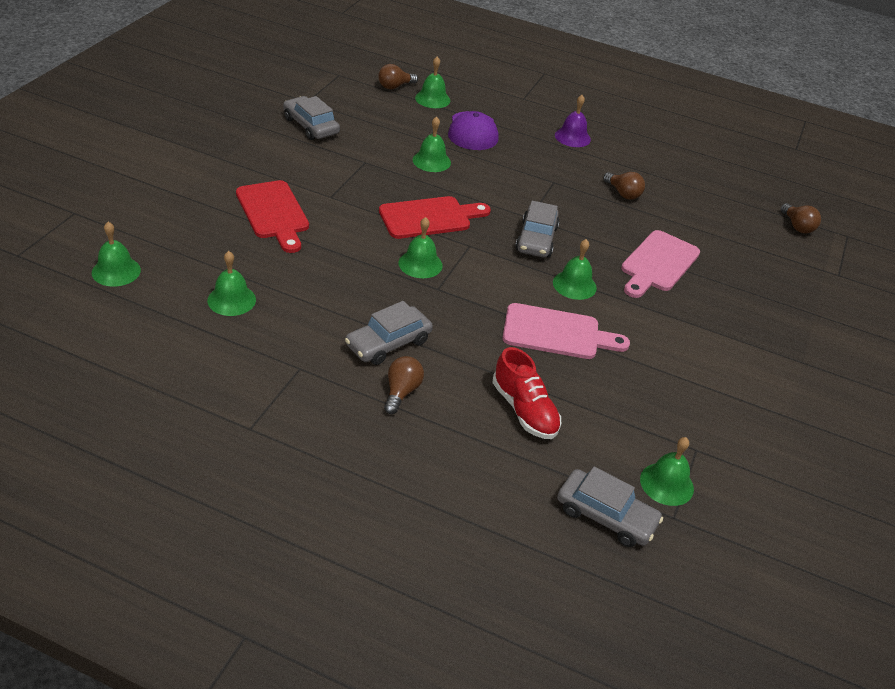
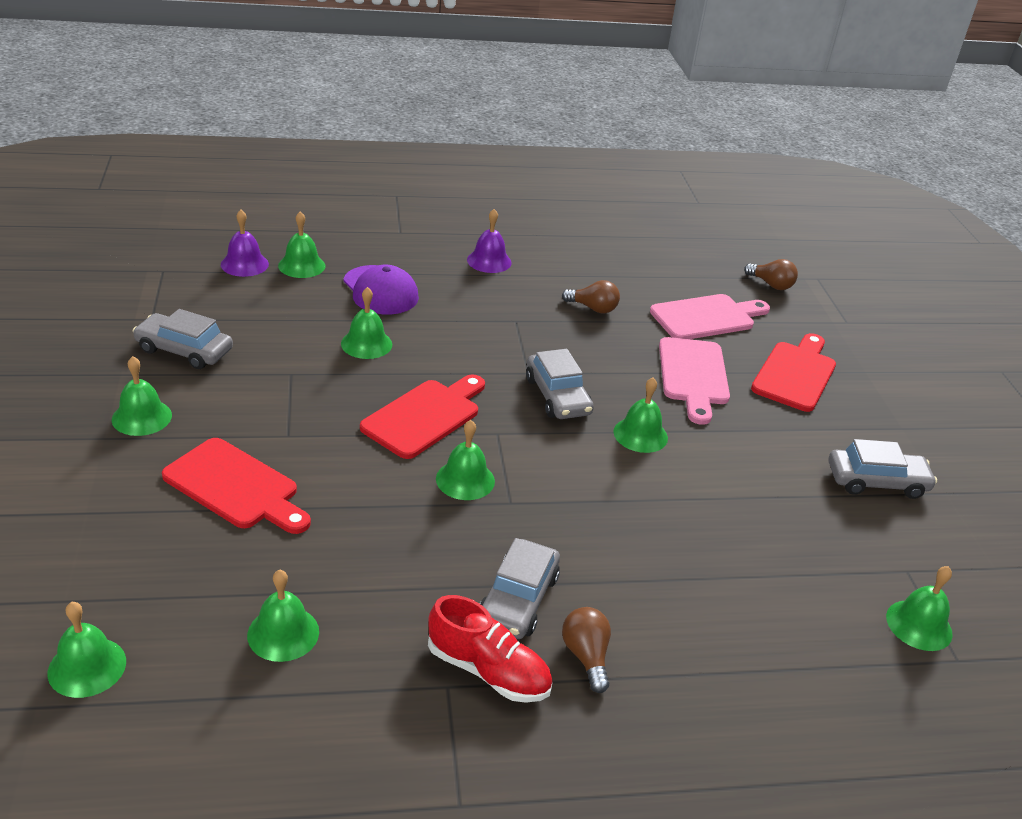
camera: 30 degrees left, 5 degrees down
(253, 155) = (142, 417): none -> green bell
(395, 86) = (244, 264): brown light bulb -> purple bell
(524, 410) = (725, 610): red shoe -> red shoe (488, 671)
(556, 333) = (673, 500): pink cutting board -> pink cutting board (706, 317)
(606, 516) = (904, 695): grey car -> grey car (876, 481)
(748, 293) = (795, 374): none -> red cutting board

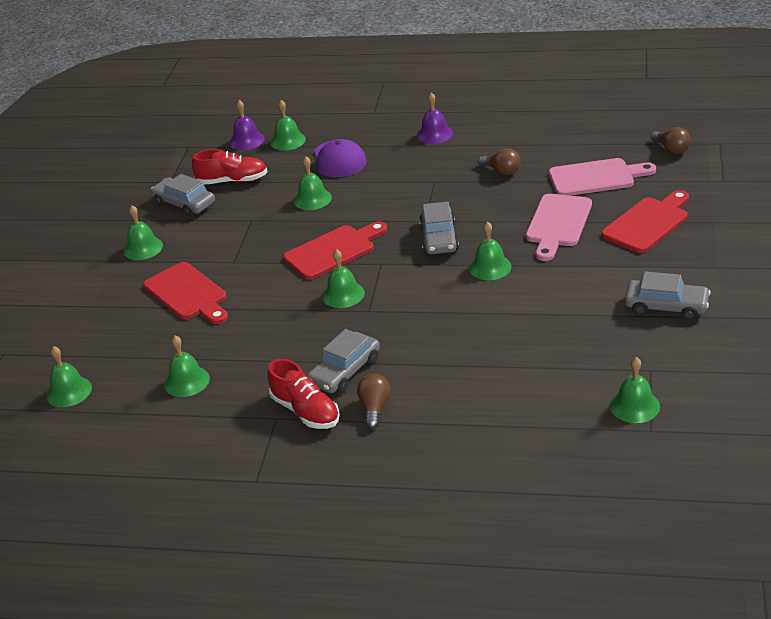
camera: 25 degrees right, 0 degrees up
(244, 318) = (232, 181): none -> red shoe

